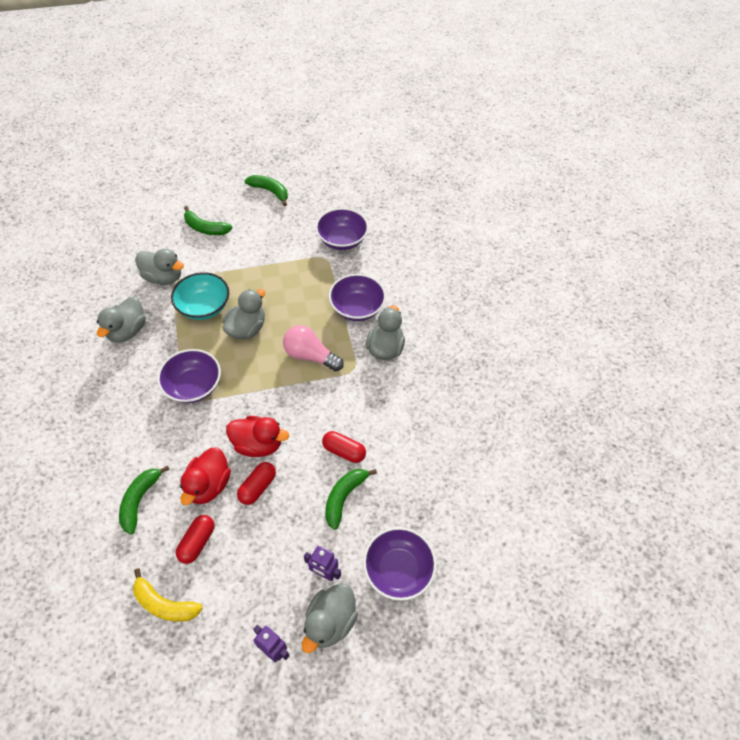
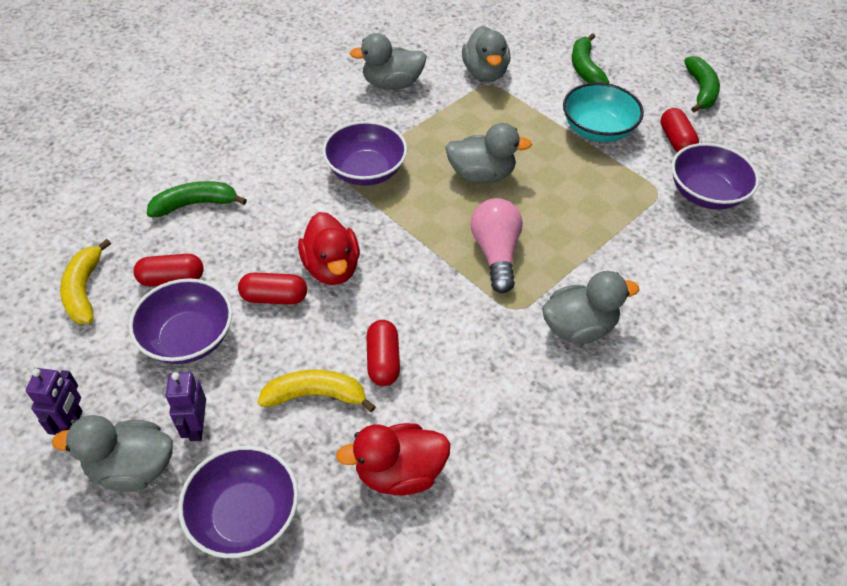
camera: 60 degrees right, 5 degrees down
(204, 307) = (477, 124): turquoise bowl -> turquoise bowl (597, 130)
(208, 485) = (249, 251): red duck -> red duck (399, 473)
(296, 227) = (675, 140): none -> red capsule
(344, 497) = (316, 395): green banana -> yellow banana
(357, 308) = (614, 264): purple bowl -> purple bowl (188, 338)

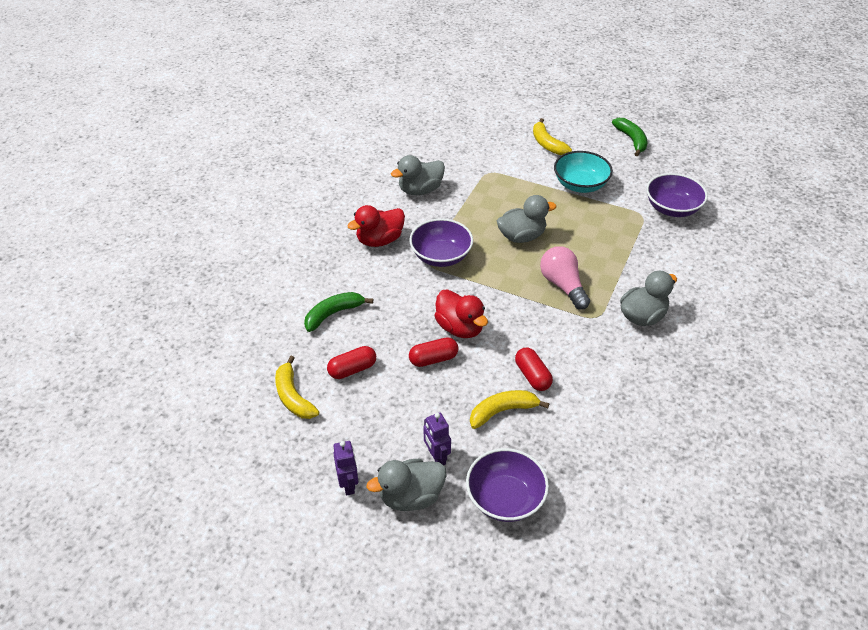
camera: 20 degrees left, 5 degrees down
(188, 338) = (392, 404): purple bowl -> none
(399, 473) = (585, 439): red duck -> red duck (379, 240)
(485, 73) = (481, 165): grey duck -> none
(585, 68) = (547, 144): green banana -> yellow banana
(675, 140) = (634, 178): red capsule -> none

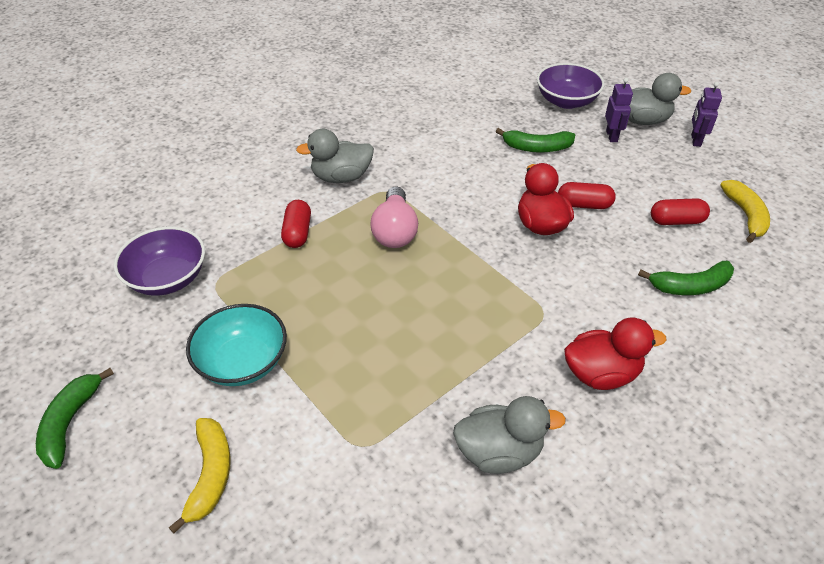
camera: 155 degrees left, 0 degrees up
(441, 256) = (521, 317): purple bowl -> none
(502, 411) = (537, 148): yellow banana -> green banana
(521, 236) = (395, 308): grey duck -> none
(532, 376) = (491, 163): red capsule -> red capsule (297, 233)

